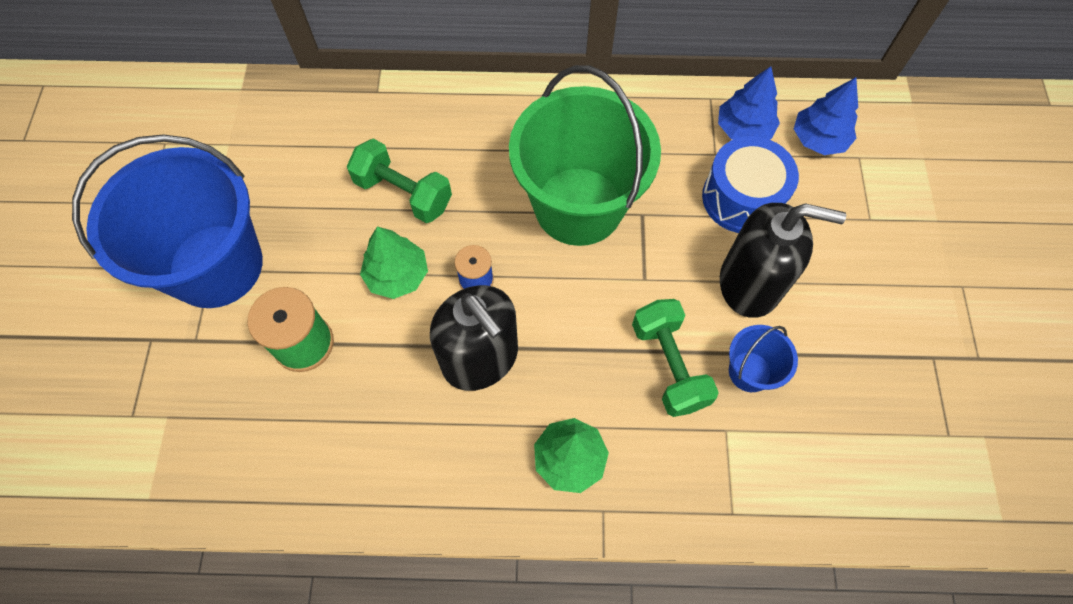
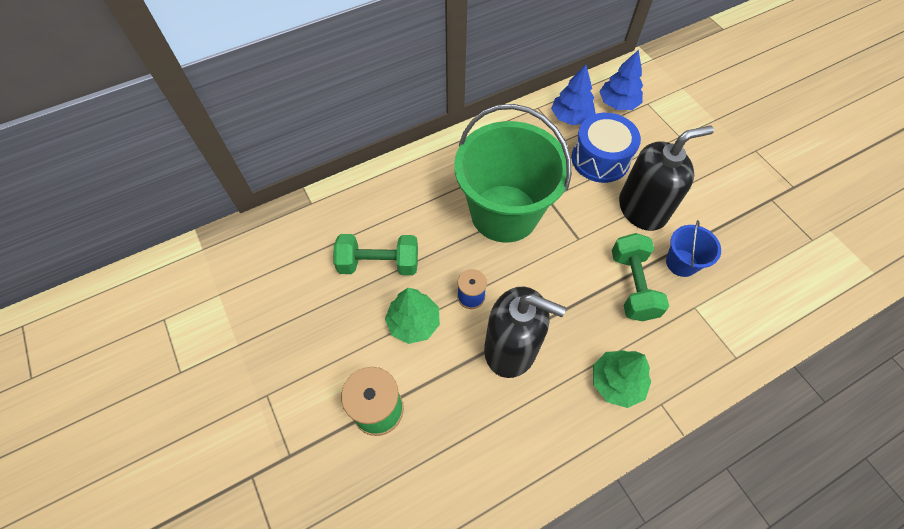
camera: 30 degrees left, 5 degrees down
(216, 265) = (269, 389): blue bucket -> none
(668, 365) = (632, 285): green dumbbell -> green dumbbell turned 45 degrees clockwise

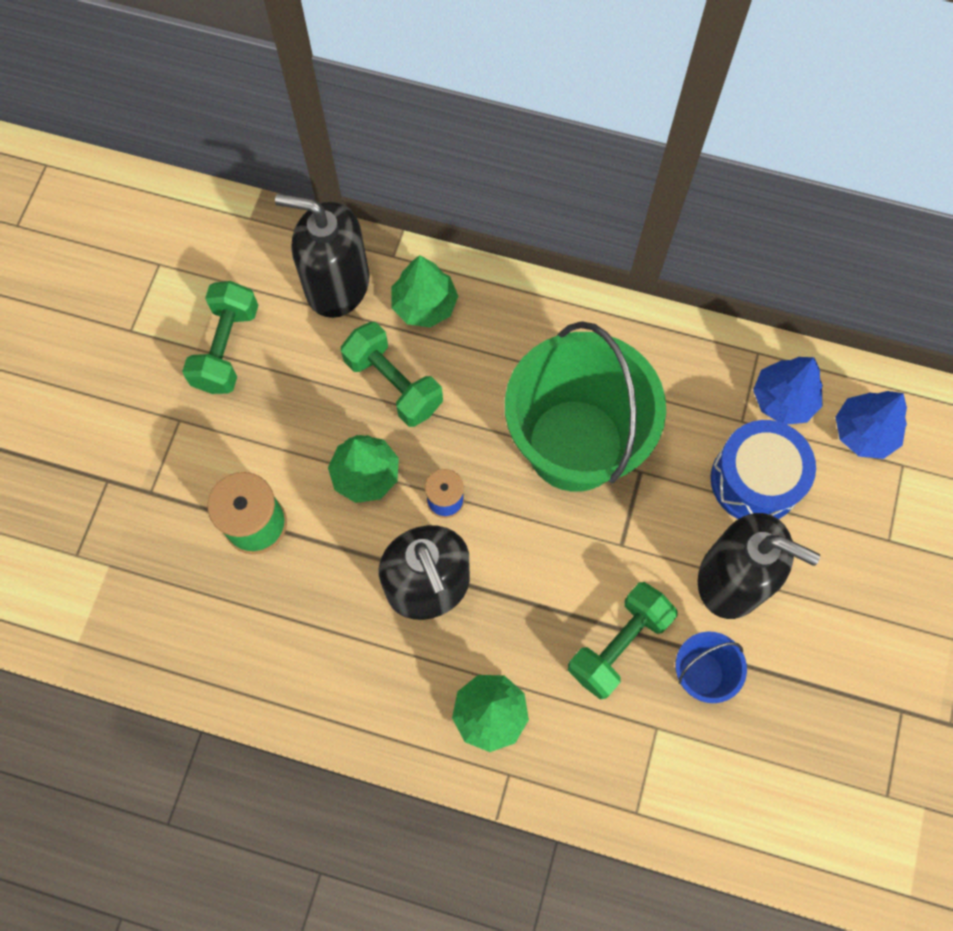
camera: 45 degrees right, 10 degrees up
(257, 328) = (226, 348): none -> green dumbbell
(293, 241) = (337, 285): none -> black soap dispenser
(354, 212) = (424, 305): none -> green tree

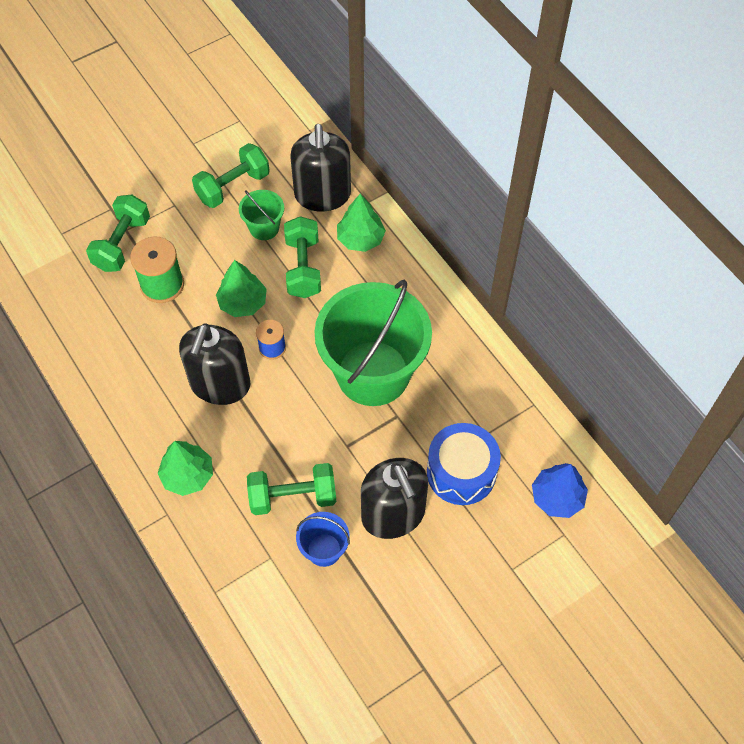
camera: 40 degrees right, 10 degrees down
(162, 512) = (122, 244): none -> green dumbbell
(308, 370) = (264, 228): none -> green bucket
(337, 285) = (322, 195): black soap dispenser -> black soap dispenser turned 150 degrees counterclockwise
(783, 399) = (524, 441): blue tree -> none

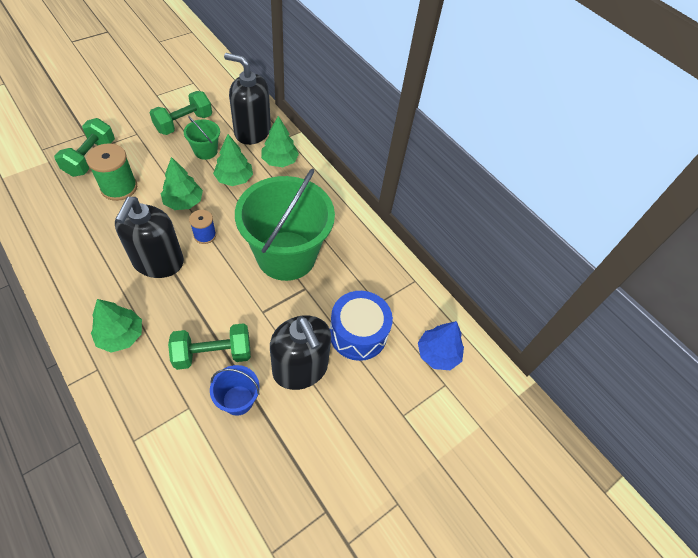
camera: 10 degrees left, 5 degrees down
(303, 267) = (234, 179): green dumbbell -> green tree
(322, 195) = (252, 131): black soap dispenser -> black soap dispenser turned 120 degrees clockwise

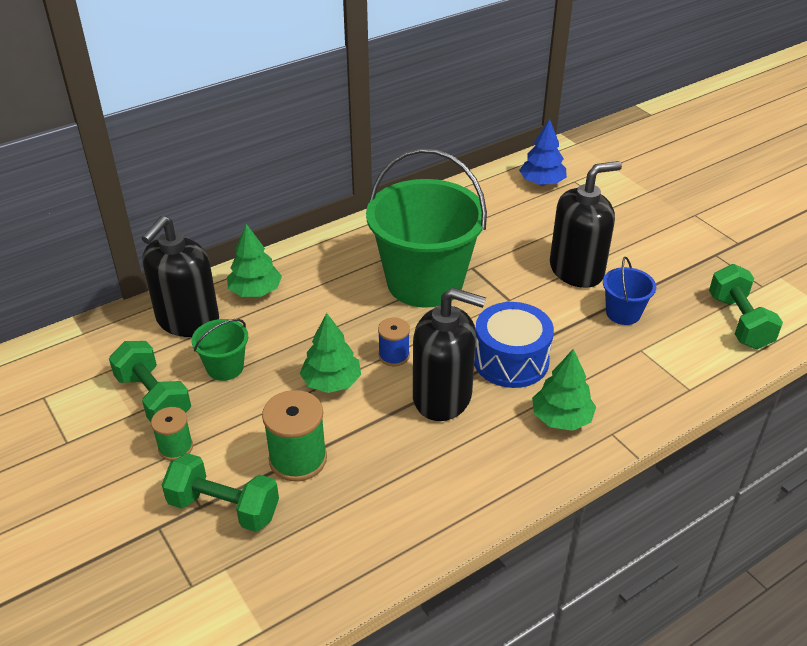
camera: 80 degrees left, 15 degrees down
(142, 135) = (175, 447): none -> green spool
(213, 354) = (571, 335): green dumbbell -> green dumbbell (739, 322)
(234, 179) = (288, 334): green tree -> none
(358, 333) = (526, 231): blue drum -> blue drum (511, 360)

